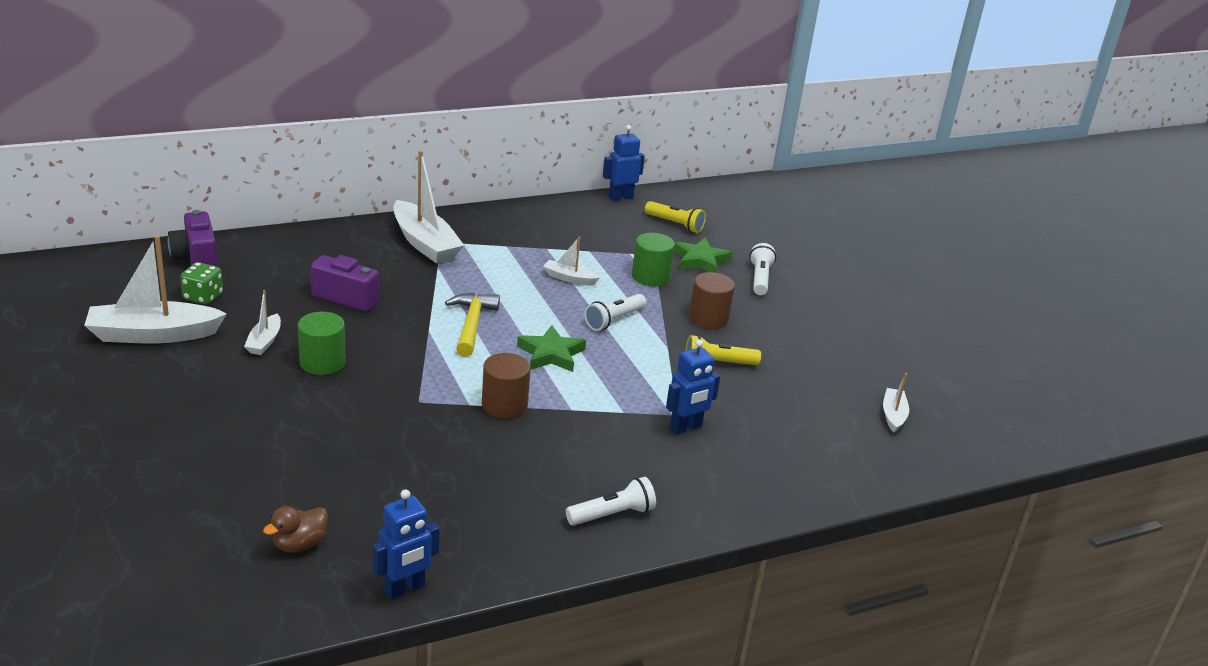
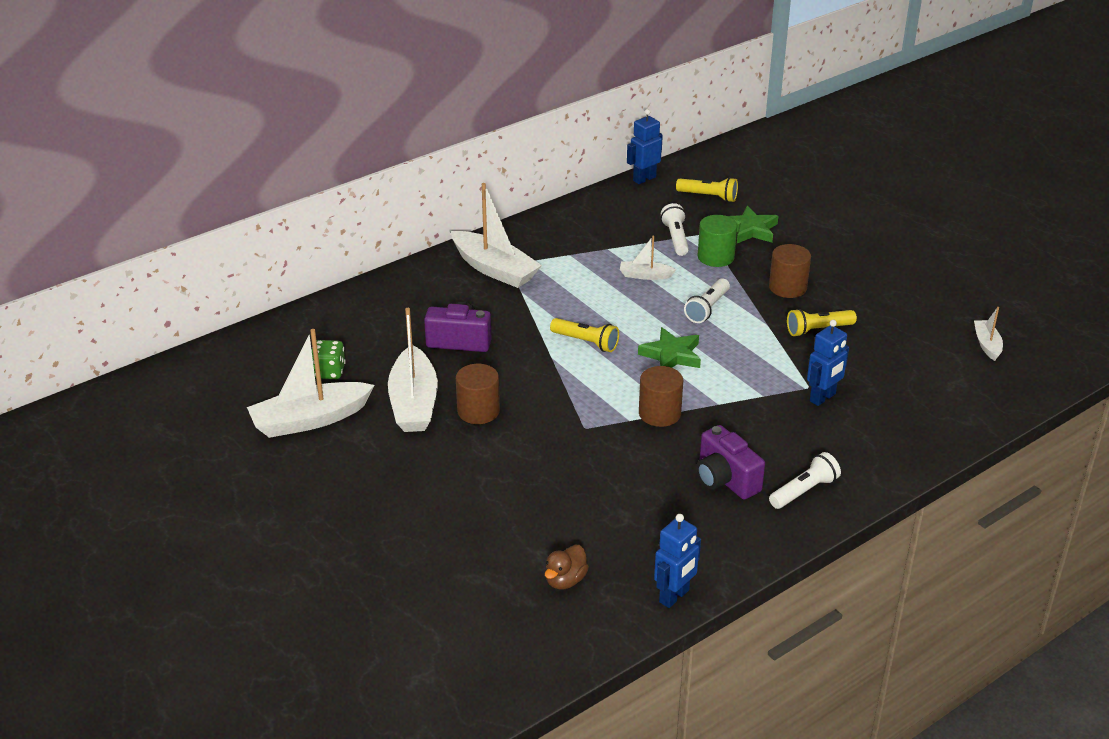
camera: 10 degrees left, 5 degrees up
(196, 259) = (296, 334): purple camera -> purple camera (725, 480)
(264, 341) = (414, 403): white boat -> white boat, size x1.99
(322, 362) = (478, 411): green cylinder -> brown cylinder
(472, 324) = (586, 342): yellow hammer -> yellow flashlight
(760, 279) = (812, 236): white flashlight -> white flashlight (675, 238)

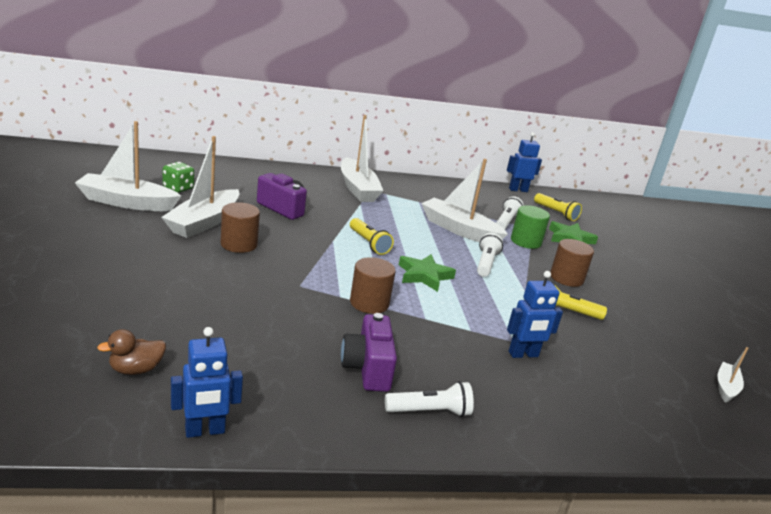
camera: 25 degrees right, 10 degrees down
(645, 275) = (459, 230): white boat -> white boat, size x1.99
(707, 308) = (486, 263): white flashlight -> white flashlight turned 135 degrees clockwise

